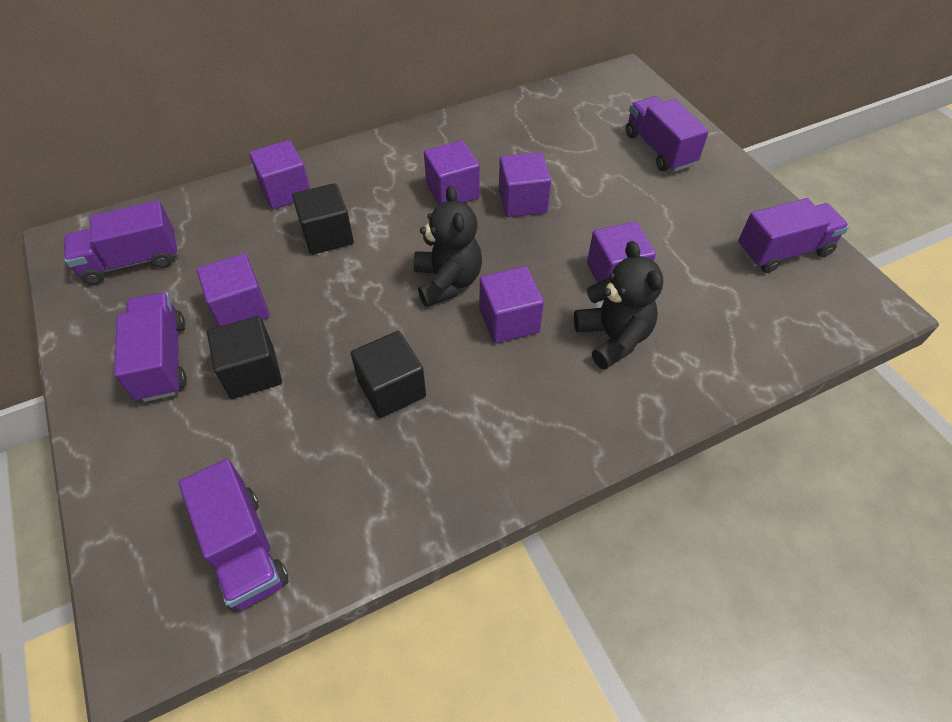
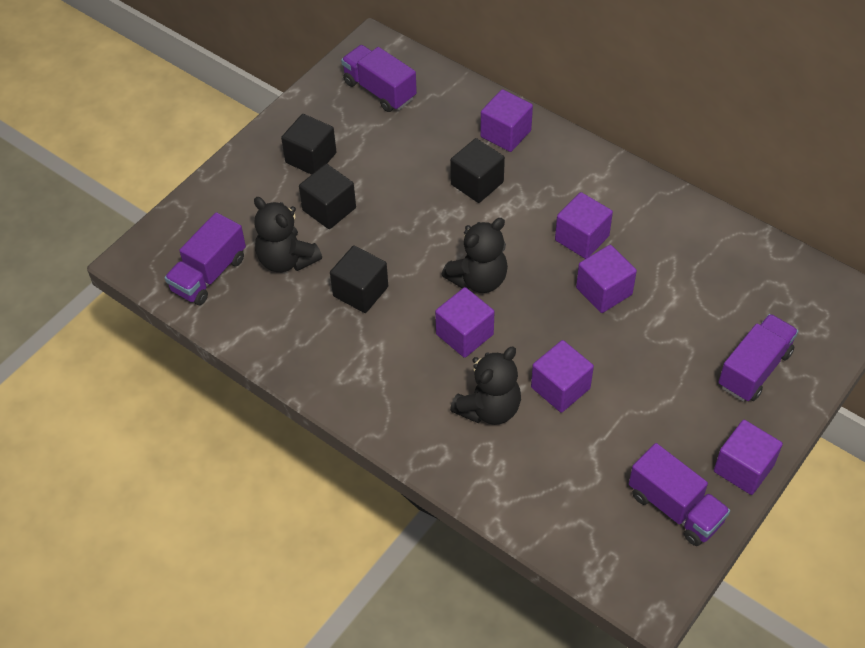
camera: 65 degrees right, 0 degrees up
(162, 360) = (311, 158): purple truck -> black cube
(241, 308) = (376, 173): purple cube -> purple cube (743, 468)
(291, 446) = (287, 260): none -> black teddy bear

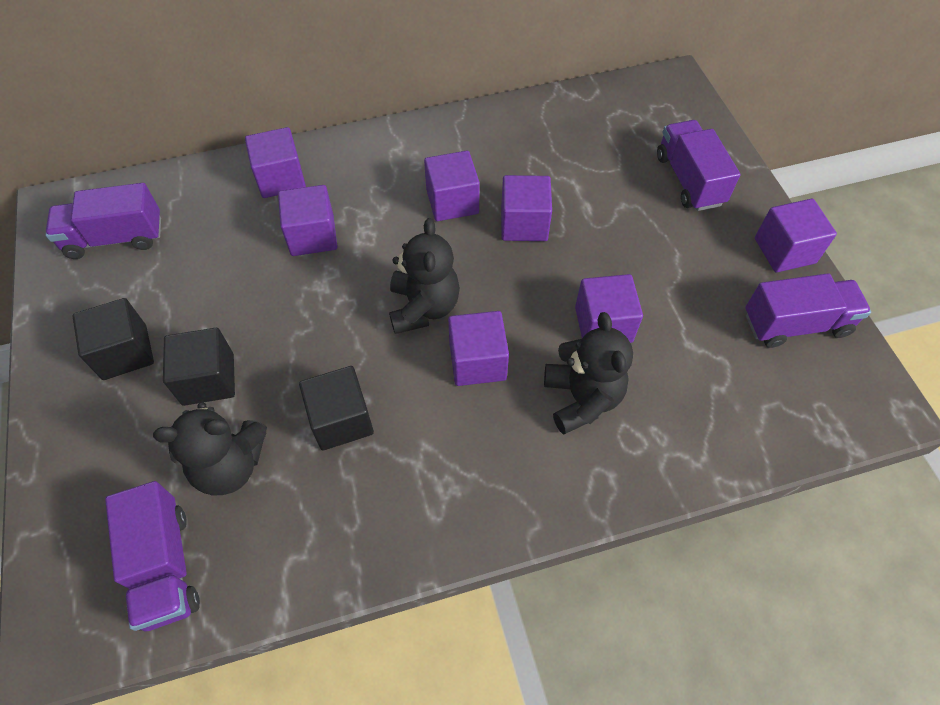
camera: 55 degrees left, 5 degrees up
(477, 183) = (312, 236): black cube -> purple cube

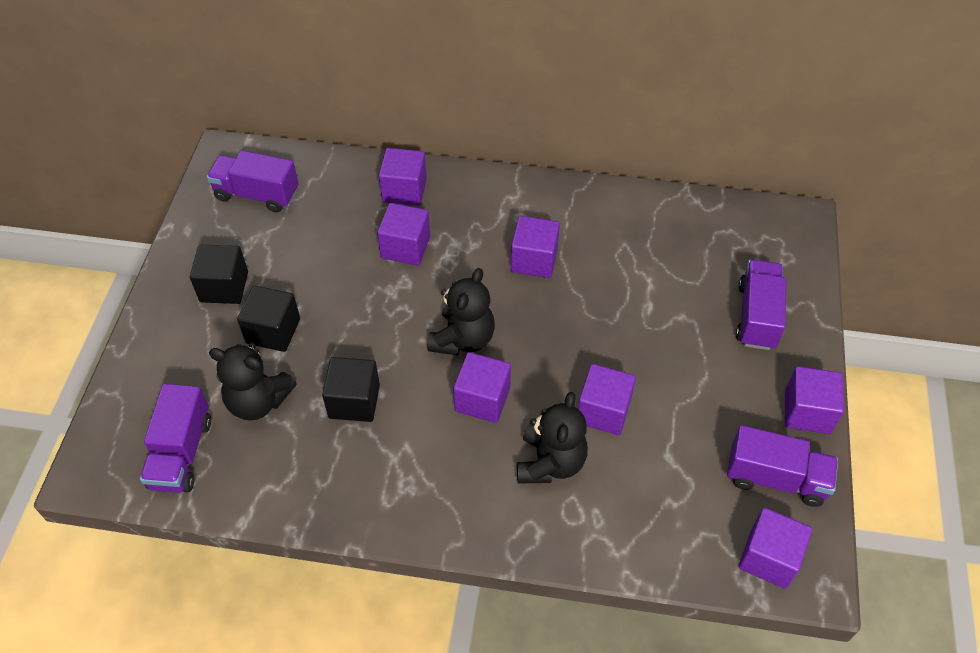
camera: 25 degrees right, 5 degrees down
(524, 224) = (584, 301): purple cube -> purple cube (769, 558)

